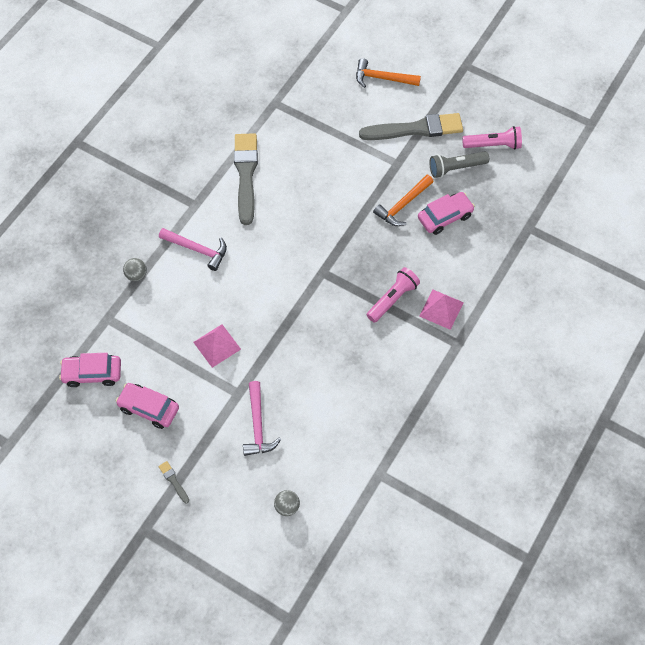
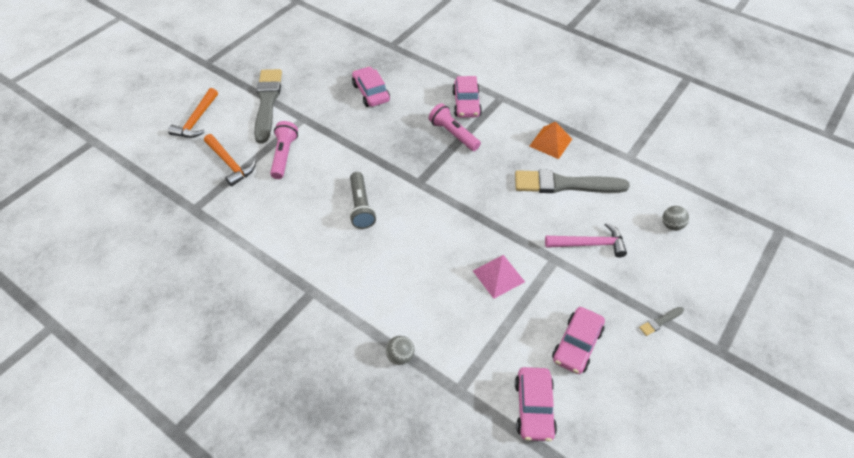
camera: 85 degrees left, 10 degrees down
(197, 250) = (374, 290): pink hammer -> none
(246, 175) = (283, 240): grey brush -> grey brush (565, 184)
(392, 394) = (550, 142): none -> orange pyramid
(403, 205) = (352, 119): orange hammer -> orange hammer (230, 164)
(441, 309) = (466, 104): pink pyramid -> pink car
(456, 168) = (320, 81): grey flashlight -> grey flashlight (361, 207)
(493, 145) = (301, 56): pink flashlight -> pink flashlight (284, 155)

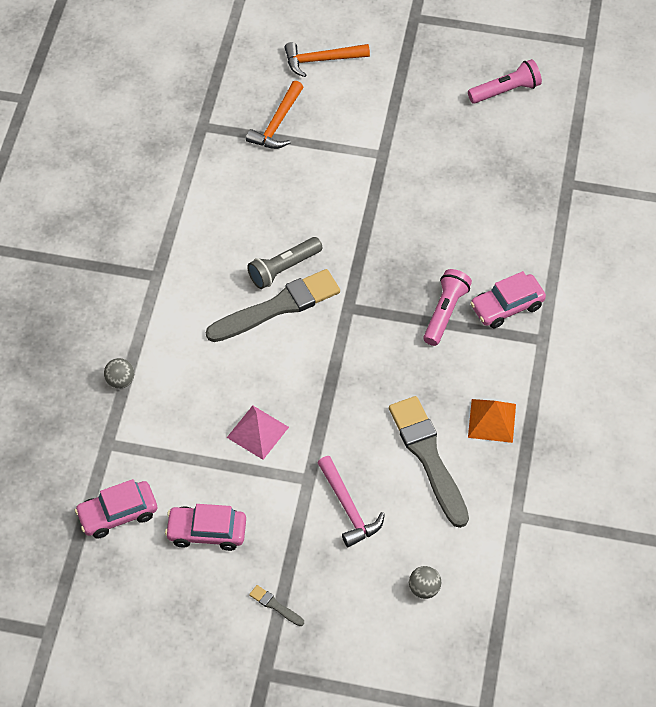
camera: 65 degrees right, 5 degrees up
(267, 102) = (387, 108): grey brush -> grey brush (278, 307)
(284, 155) = (316, 165): pink flashlight -> pink flashlight (506, 91)
(371, 92) = (465, 200): pink car -> none

